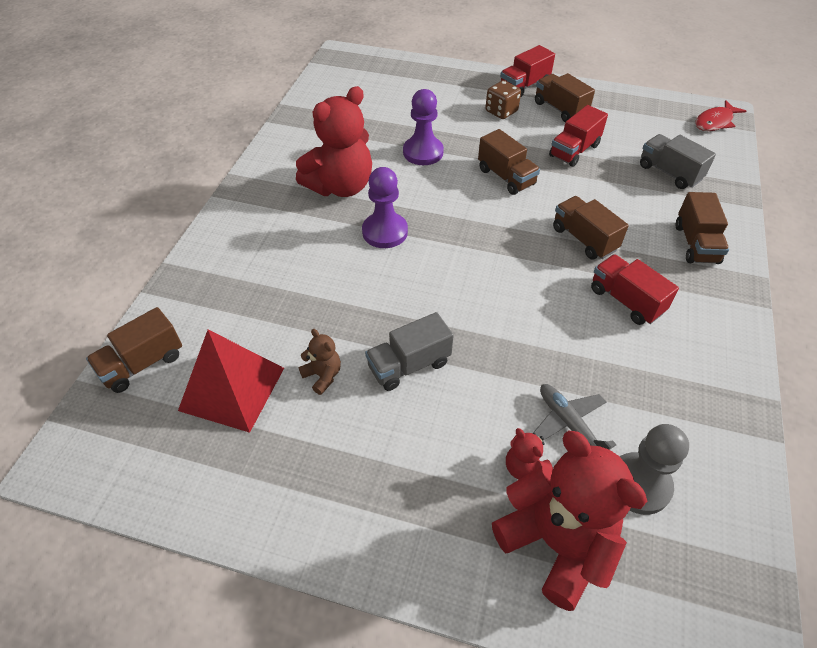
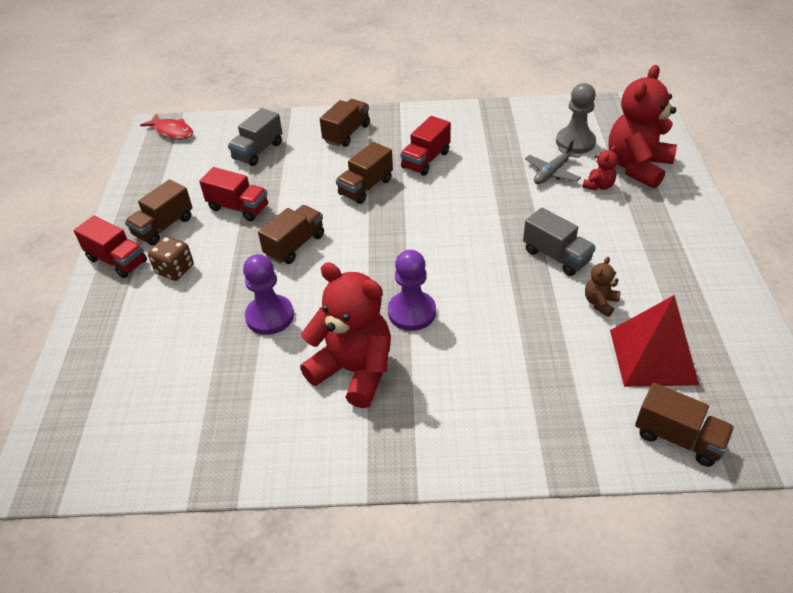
camera: 105 degrees left, 5 degrees down
(695, 244) = (347, 133): brown truck -> brown truck turned 45 degrees counterclockwise

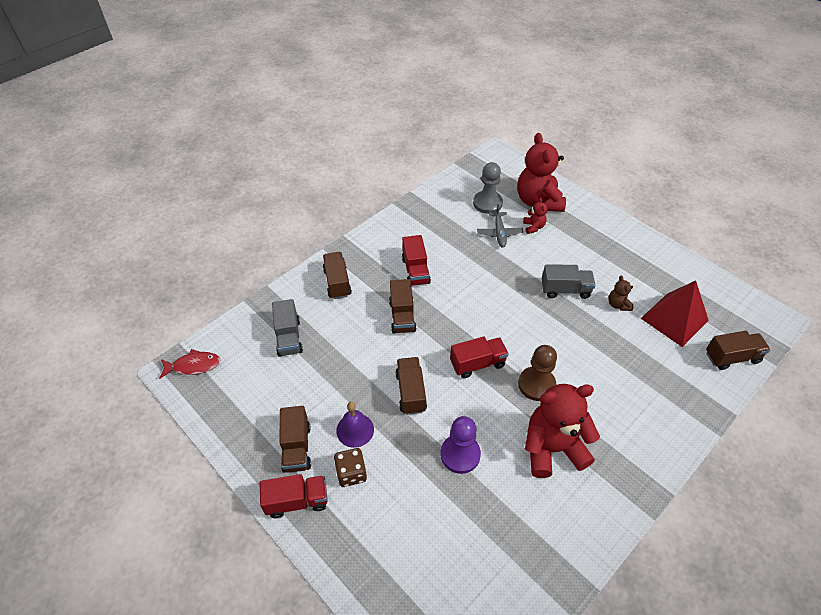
camera: 45 degrees left, 5 degrees up
(217, 243) = (355, 430): none -> purple bell
(238, 208) = (334, 392): red truck -> red truck (477, 364)
(412, 312) = (536, 384): purple pawn -> brown pawn

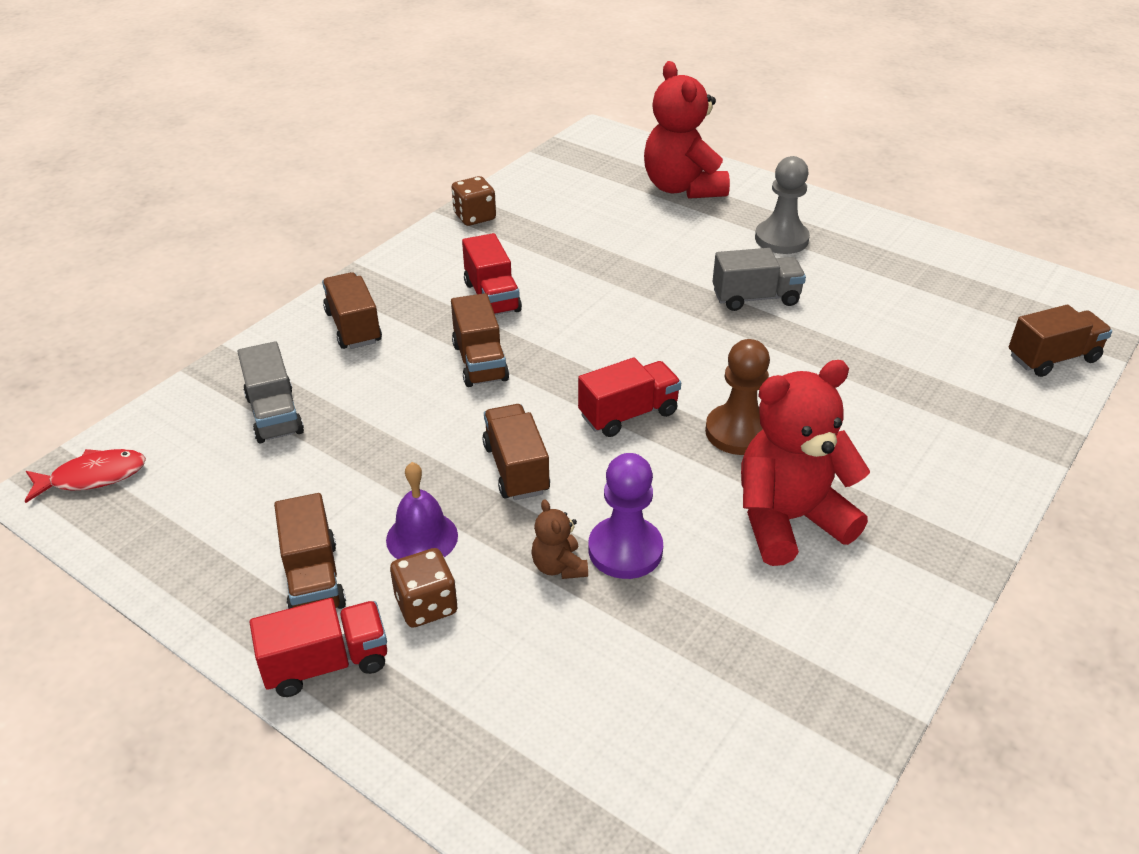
camera: 10 degrees left, 10 degrees down
(414, 210) = (474, 217): none -> brown dice
(487, 203) = (598, 197): grey pawn -> grey pawn (781, 239)
(499, 233) = (627, 234): grey plane -> none
(533, 227) = (682, 221): red teddy bear -> none
(618, 304) = (848, 308): brown teddy bear -> brown teddy bear (559, 566)
(674, 319) = (945, 318): red pyramid -> none

